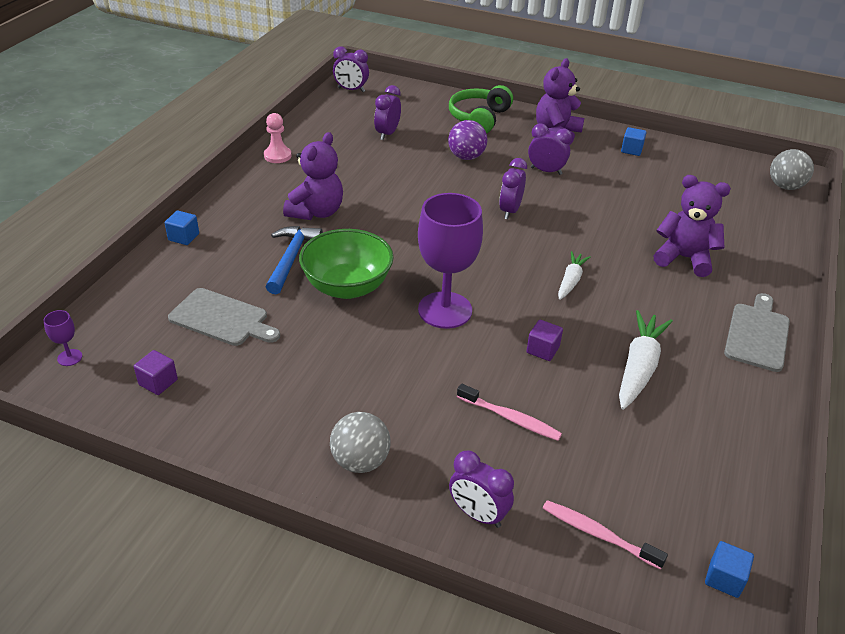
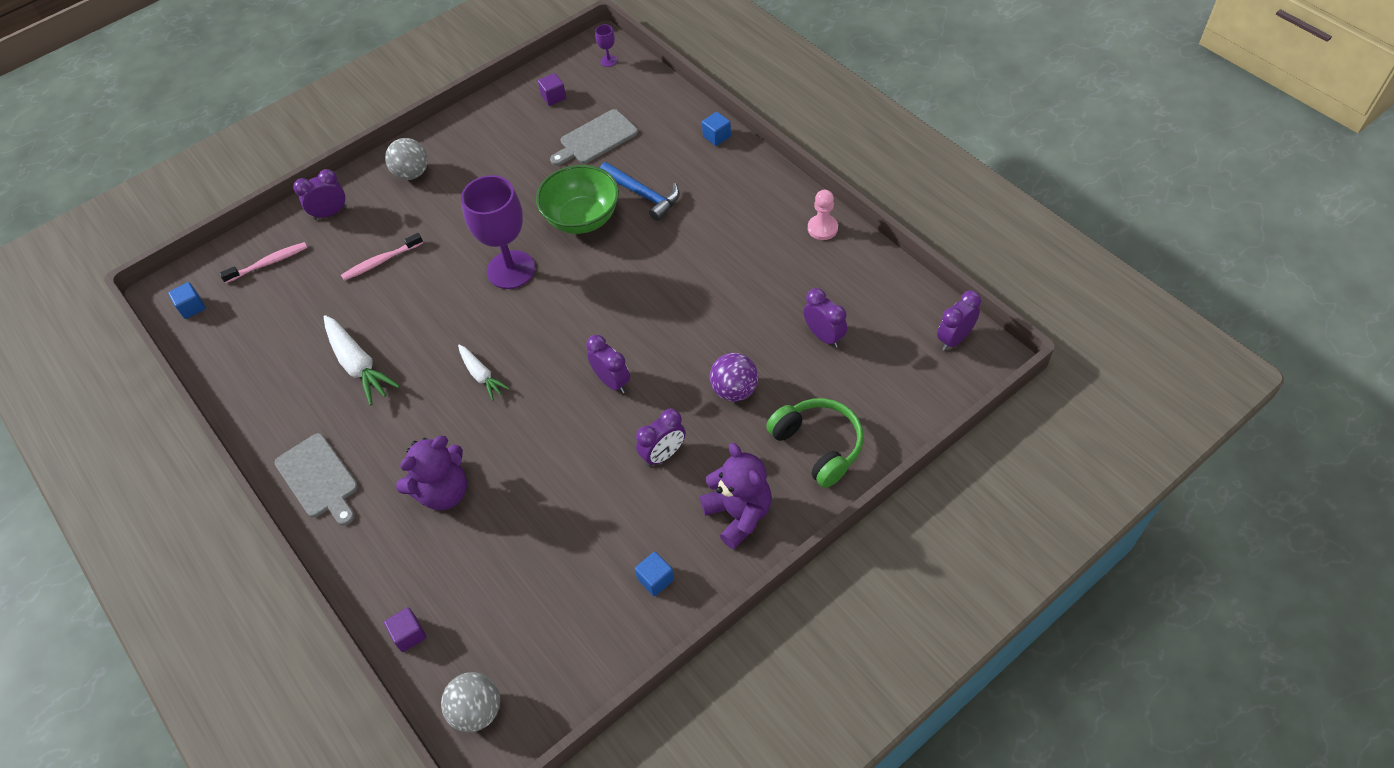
camera: 125 degrees right, 15 degrees up
(316, 212) = (702, 230): purple teddy bear -> none
(542, 350) = (423, 312): purple cube -> purple cube (409, 634)

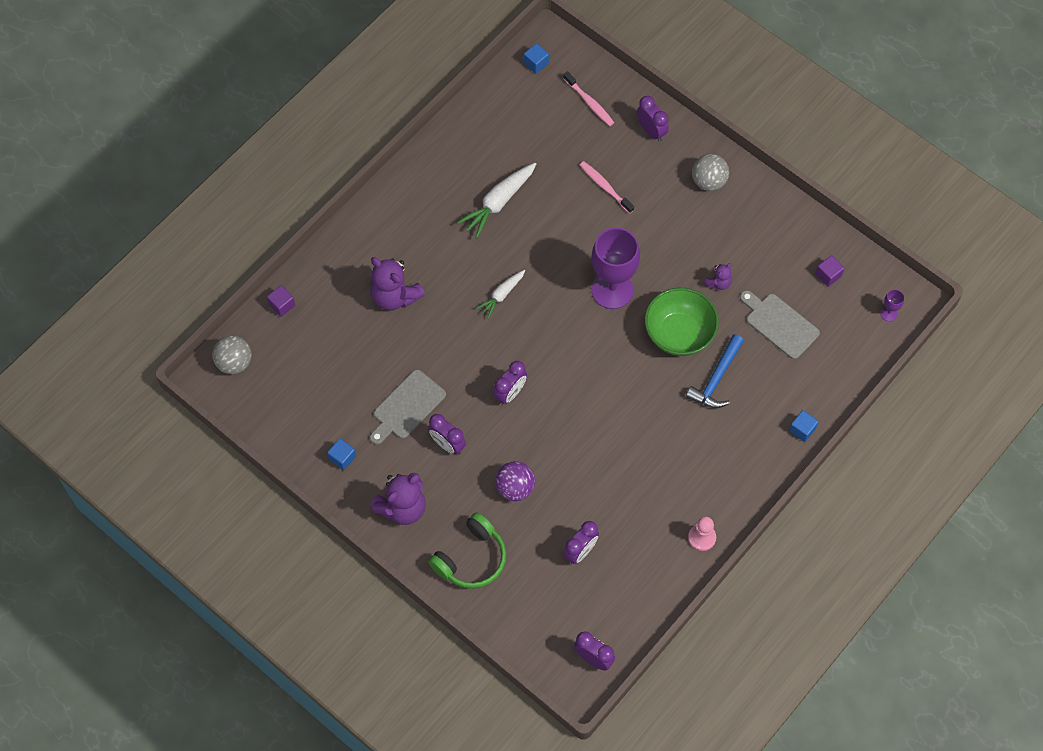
camera: 75 degrees right, 10 degrees up
(318, 478) = (395, 208): grey cutting board -> grey cutting board (407, 407)
(533, 180) = (718, 283): none -> purple teddy bear

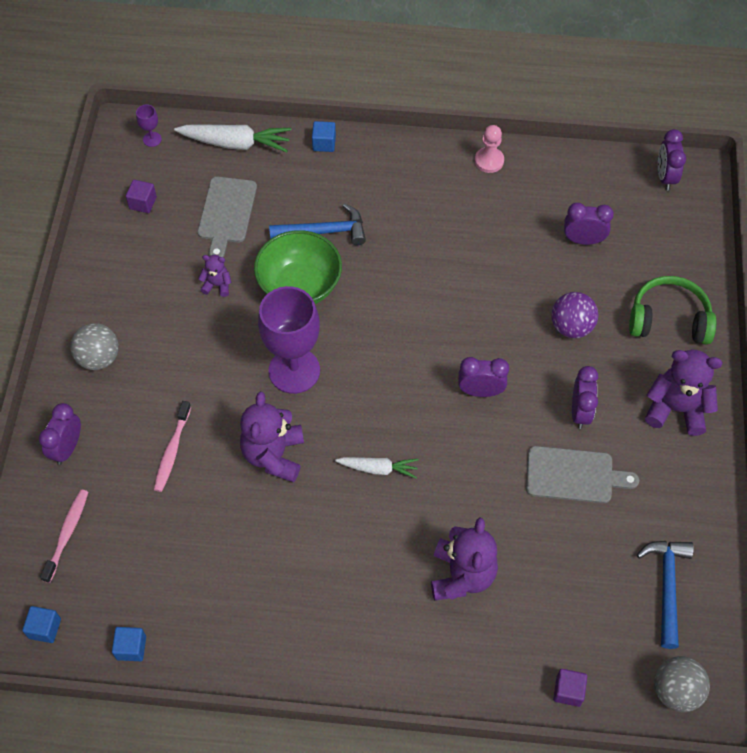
camera: 125 degrees left, 5 degrees down
(295, 406) = (666, 587): none -> blue hammer
(342, 458) = (678, 498): blue cube -> blue cube (131, 648)
(498, 203) = (267, 545): white carrot -> white carrot (236, 143)
(557, 241) = (274, 455): none -> purple teddy bear

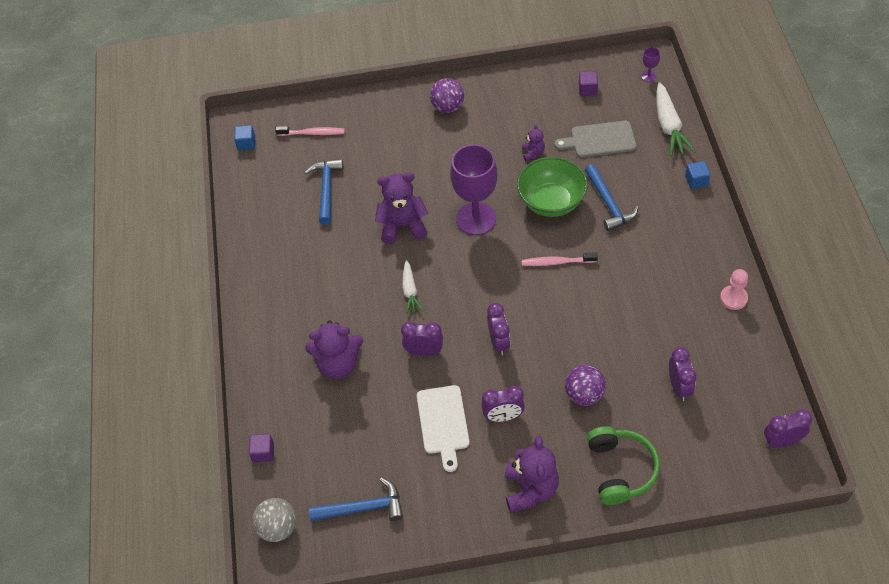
camera: 80 degrees right, 5 degrees down
(67, 448) = (374, 113): purple clock -> purple clock (424, 351)
(99, 358) = (447, 107): grey ball -> purple ball
(131, 648) = (243, 190): blue cube -> none
(172, 450) = (388, 168): pink toothbrush -> pink toothbrush (557, 262)
(176, 535) = (326, 189): none -> blue hammer
(574, 475) = (443, 423): grey cutting board -> white cutting board

